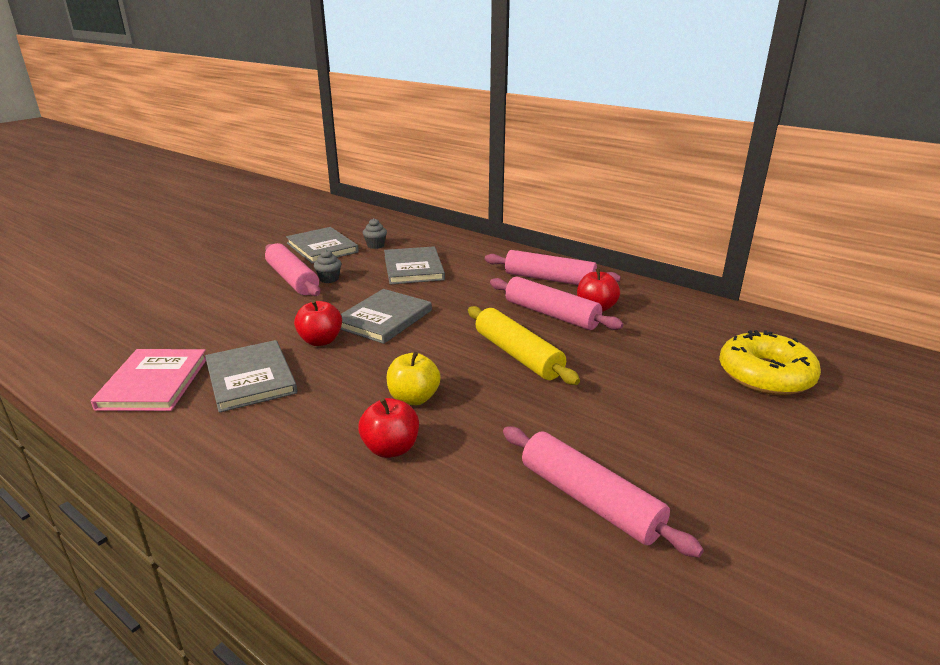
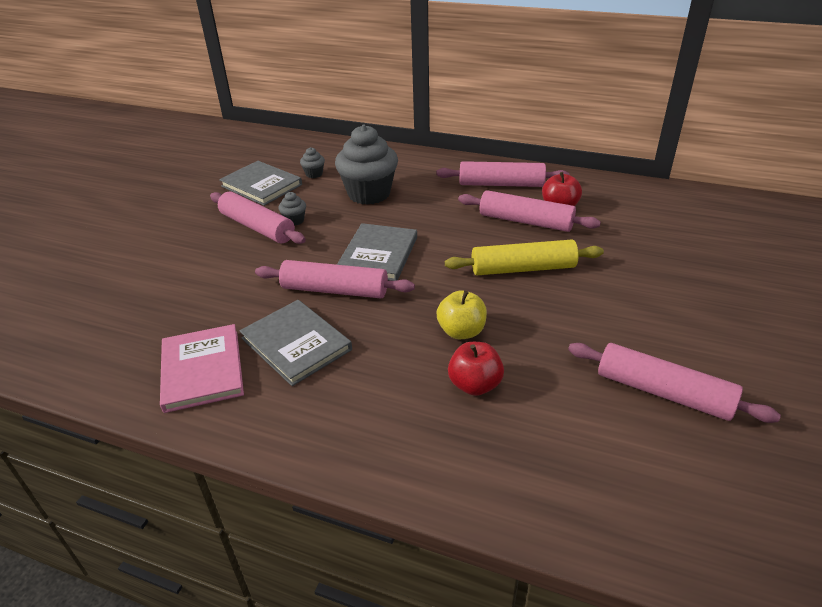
camera: 15 degrees left, 10 degrees up
(320, 341) = (335, 290): red apple -> pink rolling pin
(413, 268) = (369, 194): grey book -> grey cupcake
(517, 355) = (523, 269): yellow rolling pin -> yellow rolling pin turned 45 degrees counterclockwise
(765, 375) = (728, 248): yellow donut -> none

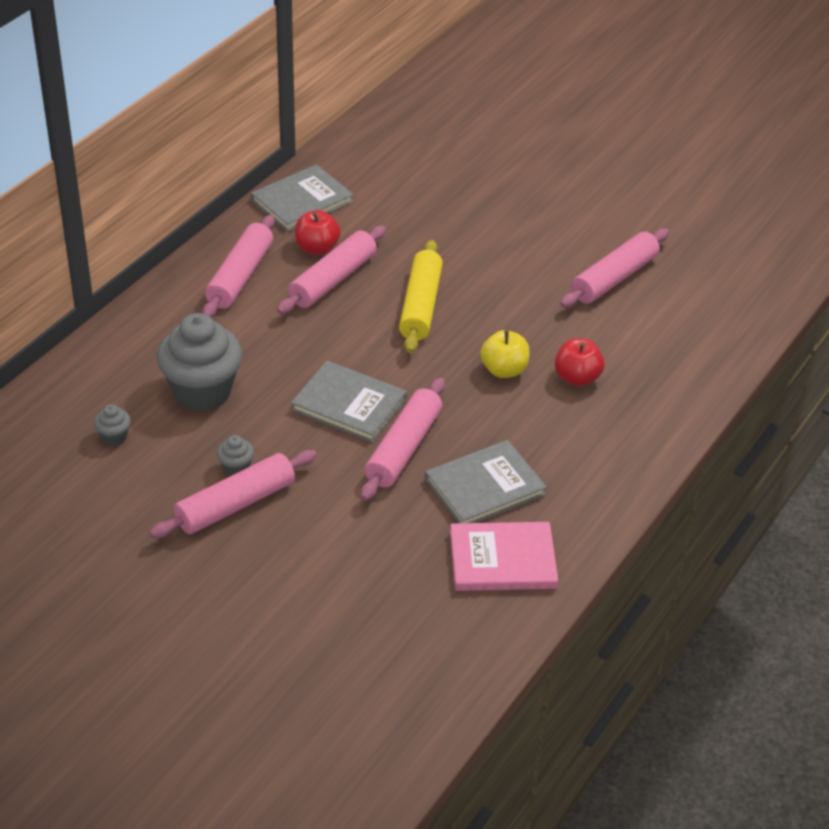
camera: 80 degrees left, 5 degrees up
(261, 185) = (118, 494): grey book -> grey book (302, 201)

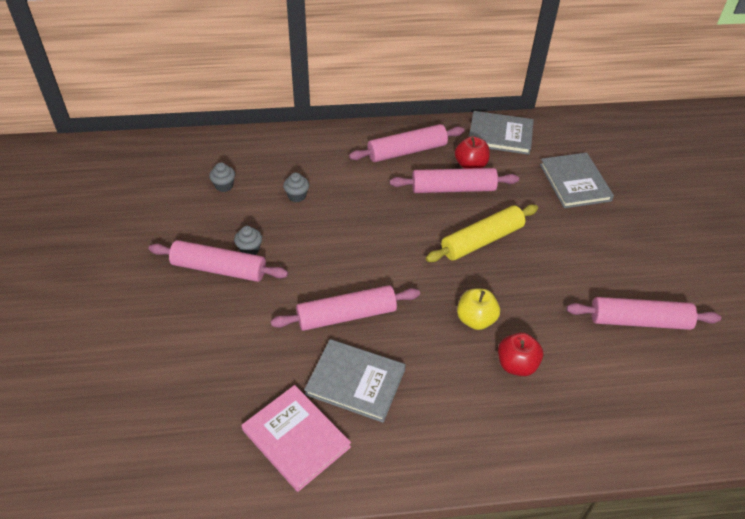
camera: 50 degrees right, 5 degrees up
(202, 391) = (297, 196): grey cupcake -> grey cupcake, size x0.42
(349, 404) = (356, 264): grey book -> grey book (575, 182)

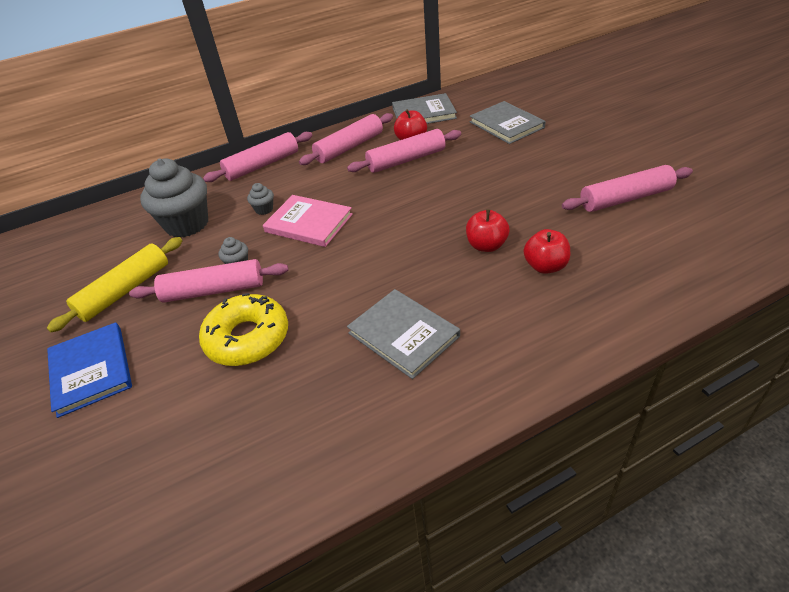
camera: 15 degrees left, 5 degrees down
(96, 308) = (91, 370): none -> blue book
(224, 186) = (187, 224): grey cupcake -> grey cupcake, size x2.37
(227, 330) = (247, 338): none -> yellow donut
(296, 439) = (370, 407): pink book -> pink book (308, 223)
(346, 315) = (363, 284): pink rolling pin -> pink rolling pin (262, 165)
(355, 381) = (403, 334): grey book -> grey book turned 45 degrees clockwise
(475, 319) = (486, 245): yellow apple -> red apple
(482, 240) = (454, 187): yellow rolling pin -> yellow rolling pin (125, 291)

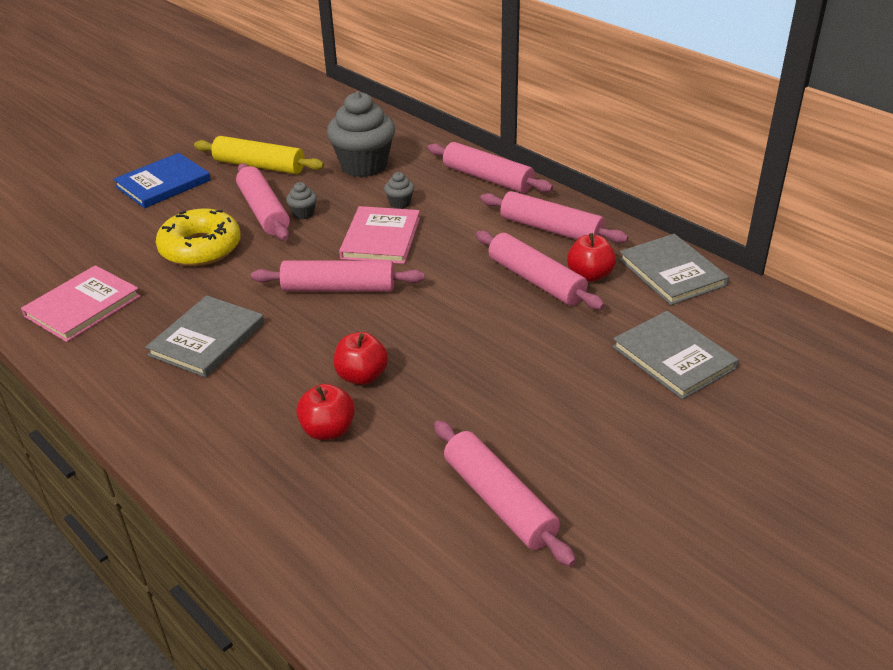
camera: 70 degrees right, 5 degrees down
(299, 440) = (82, 306): none -> pink book
(367, 250) = (339, 288): none -> pink rolling pin
(506, 125) = (673, 357): grey book -> grey book turned 75 degrees counterclockwise

